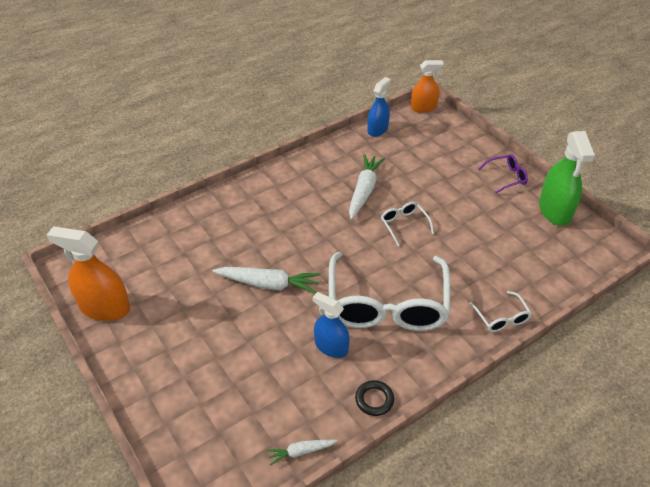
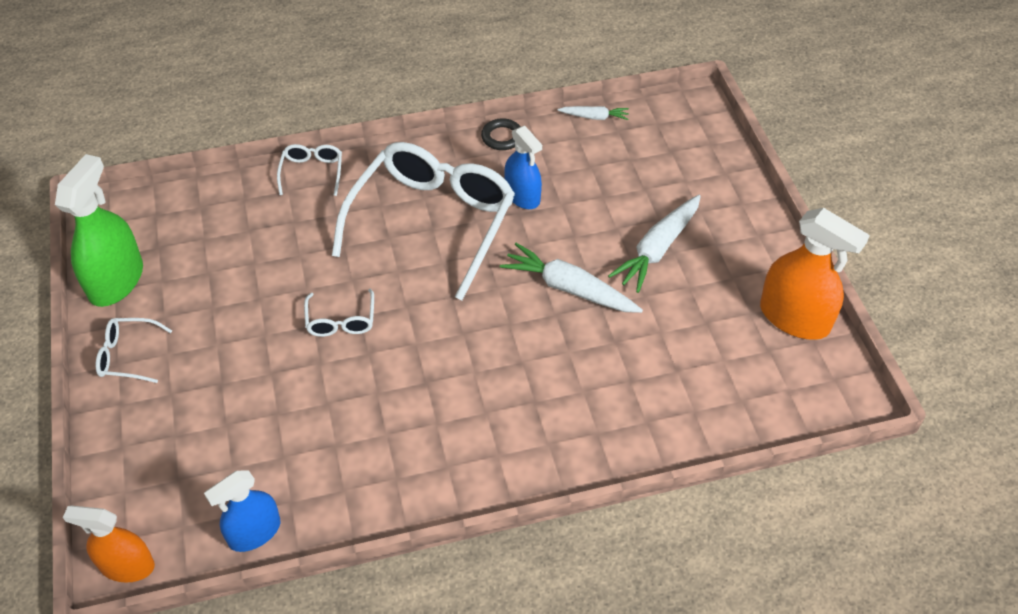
camera: 160 degrees left, 5 degrees up
(364, 190) = (362, 398): white carrot -> white carrot (657, 249)
(506, 177) = (128, 355): purple glasses -> white glasses

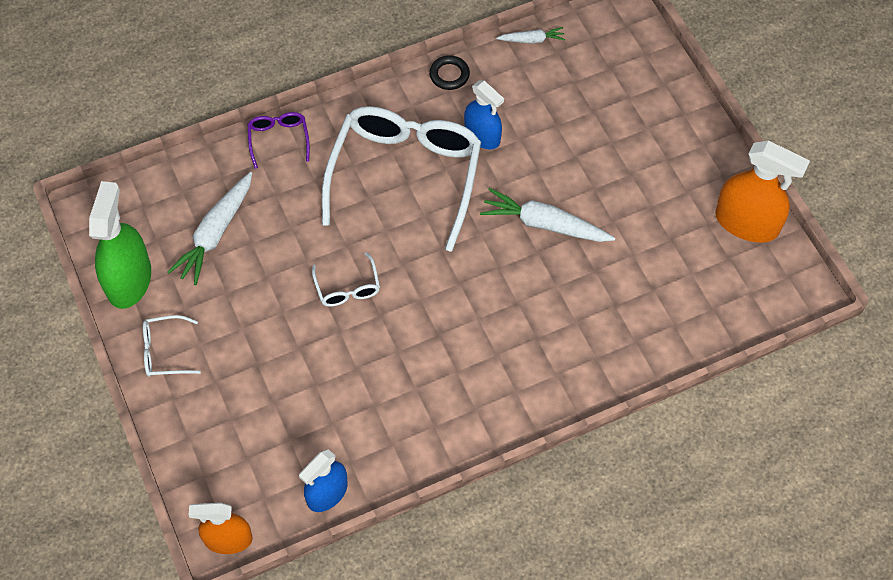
camera: 10 degrees left, 10 degrees up
(312, 172) = (278, 139): white glasses -> purple glasses
(657, 249) = (616, 173): white carrot -> white carrot (215, 234)

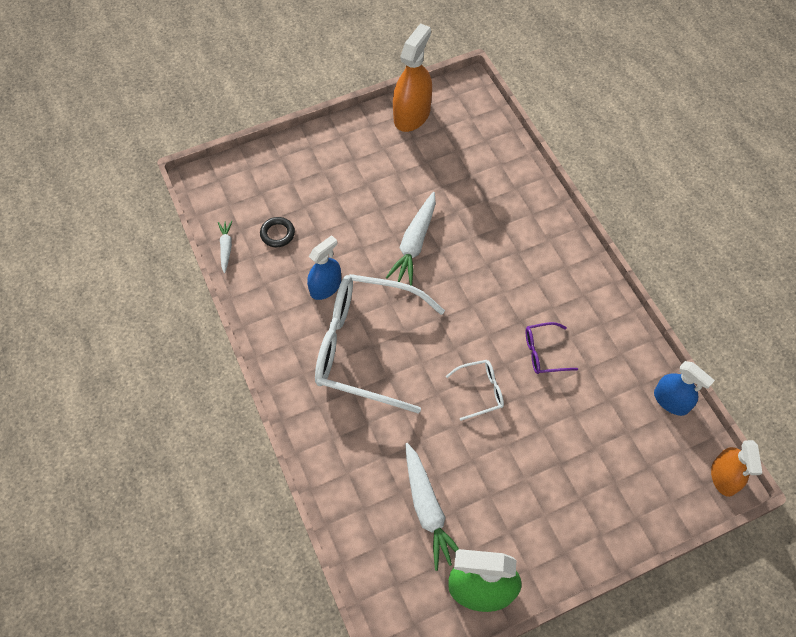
camera: 90 degrees left, 0 degrees up
(164, 351) = (555, 547): white glasses -> none
(215, 234) = (428, 509): white carrot -> white carrot turned 45 degrees clockwise
(278, 139) = (322, 457): purple glasses -> purple glasses (543, 353)
(449, 75) = (258, 312): black ring -> black ring (277, 234)

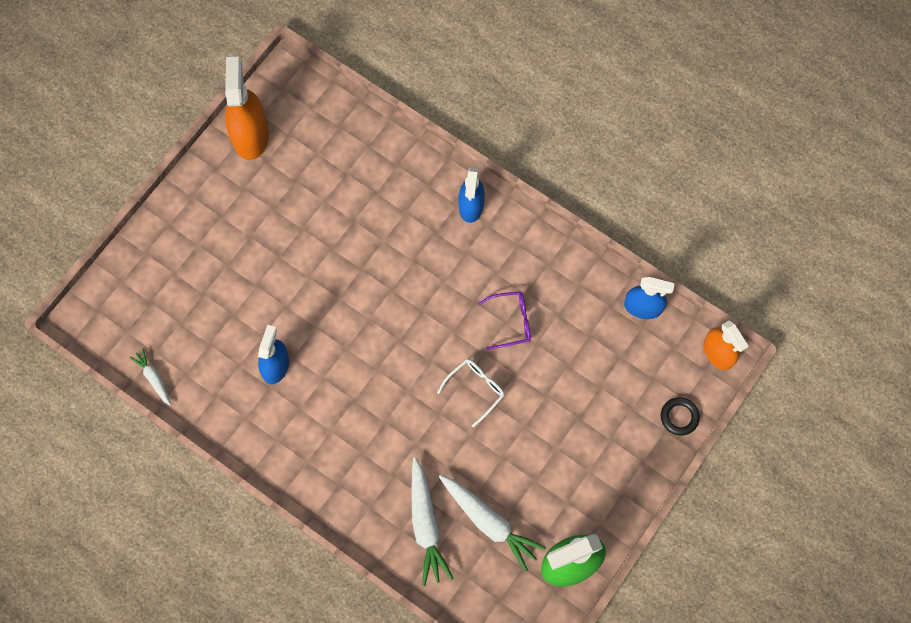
camera: 30 degrees left, 10 degrees up
(277, 234) = (195, 336): black ring -> black ring (679, 417)
(365, 347) = (348, 405): white glasses -> none
(414, 243) = (334, 275): white carrot -> white carrot (426, 525)
(543, 353) = (511, 322): purple glasses -> purple glasses turned 150 degrees counterclockwise
(560, 246) = (471, 206): none -> blue spray bottle

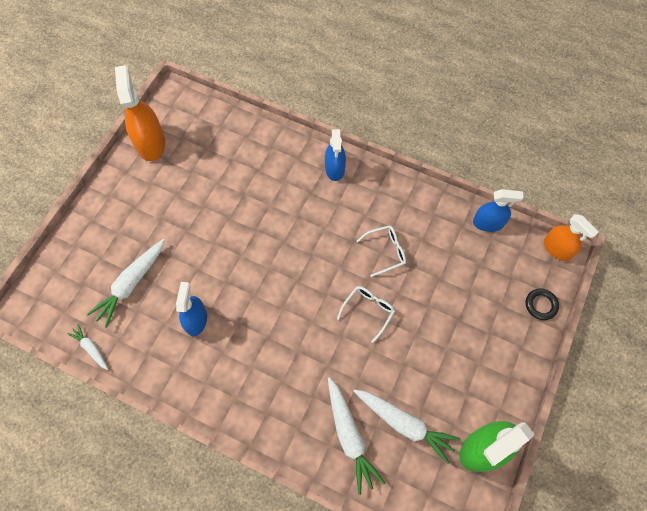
camera: 10 degrees left, 5 degrees down
(207, 311) = (131, 284): none -> white carrot
(511, 322) = (386, 251): purple glasses -> white glasses

